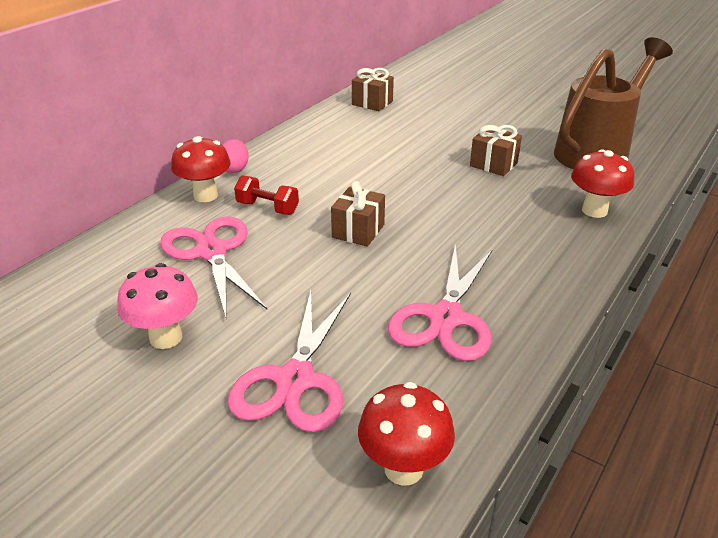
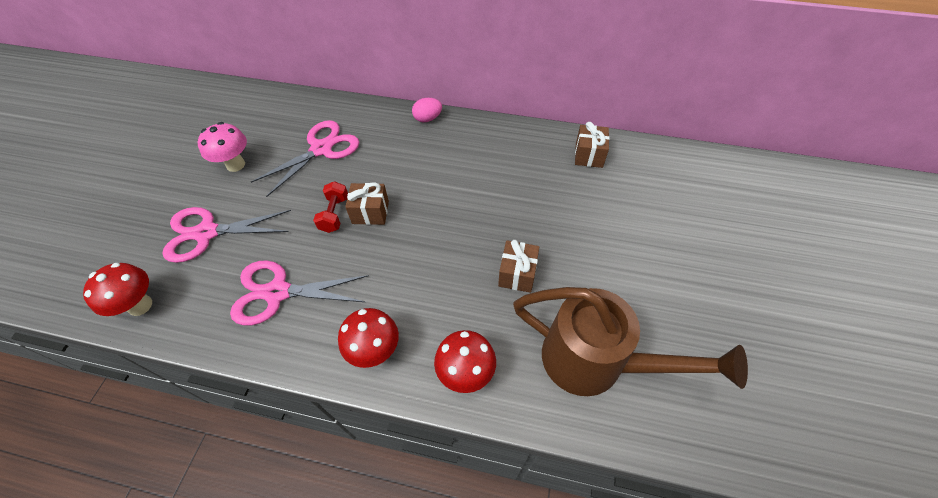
camera: 70 degrees right, 20 degrees up
(205, 195) = (386, 119): red mushroom -> red mushroom (375, 351)
(267, 208) = (382, 154): red dumbbell -> red dumbbell (334, 214)

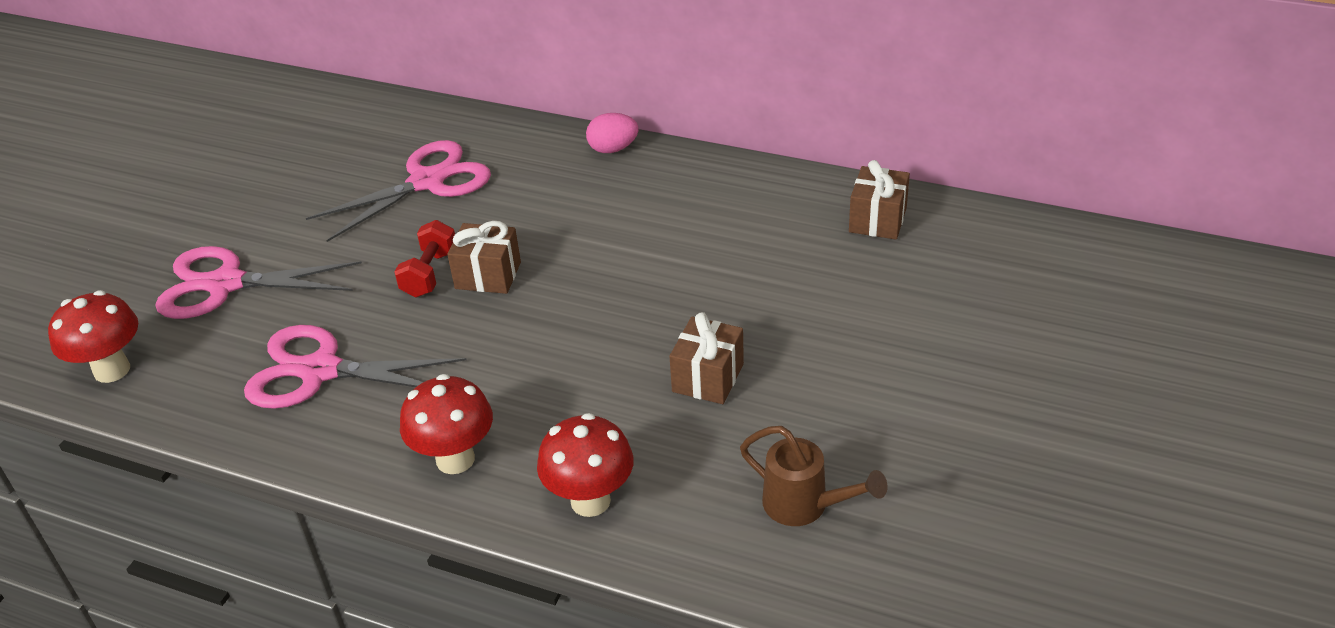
camera: 10 degrees right, 15 degrees down
(235, 165) = (286, 195): pink mushroom -> none
(596, 362) = (804, 506): brown watering can -> brown watering can, size x0.48

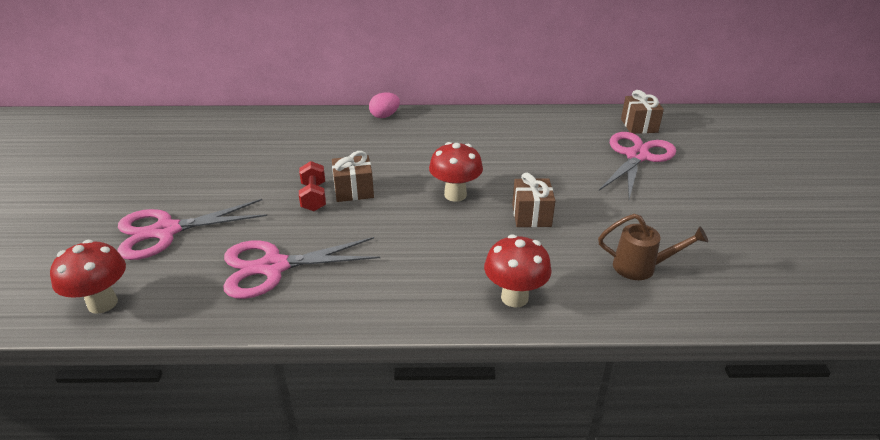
camera: 25 degrees left, 5 degrees down
(427, 182) = (277, 150): pink scissors -> pink scissors (637, 156)
(455, 459) = (407, 296): red mushroom -> red mushroom (455, 195)
(877, 220) = (559, 124): brown gift -> brown gift (639, 125)

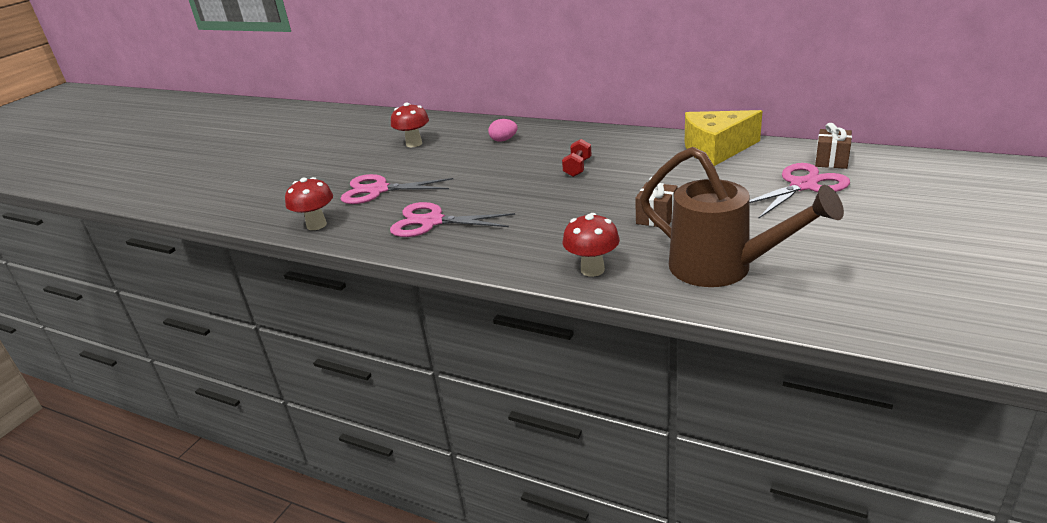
camera: 30 degrees right, 5 degrees down
(314, 197) = (491, 182): red dumbbell -> red dumbbell (577, 168)
(354, 191) = (524, 181): brown gift -> none
(384, 116) = (590, 131): pink egg -> pink egg (503, 140)
(455, 195) = (603, 194): red mushroom -> red mushroom (414, 144)
(529, 125) = (716, 150): none -> yellow cheese
(641, 267) = (722, 268): brown watering can -> brown watering can, size x2.07

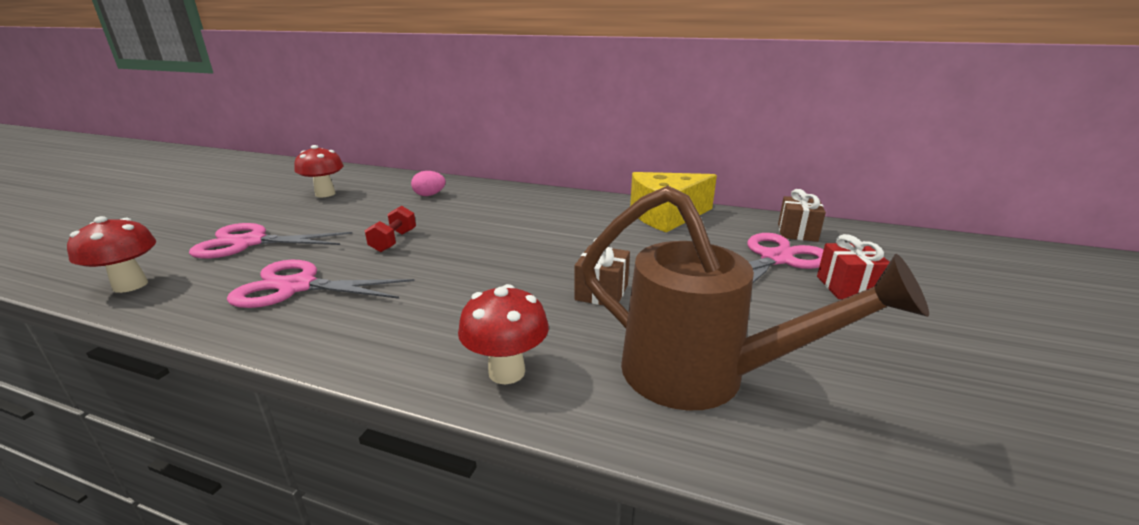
camera: 10 degrees left, 5 degrees down
(577, 168) = (507, 227): red dumbbell -> red dumbbell (393, 241)
(854, 206) = (847, 287): none -> red gift

